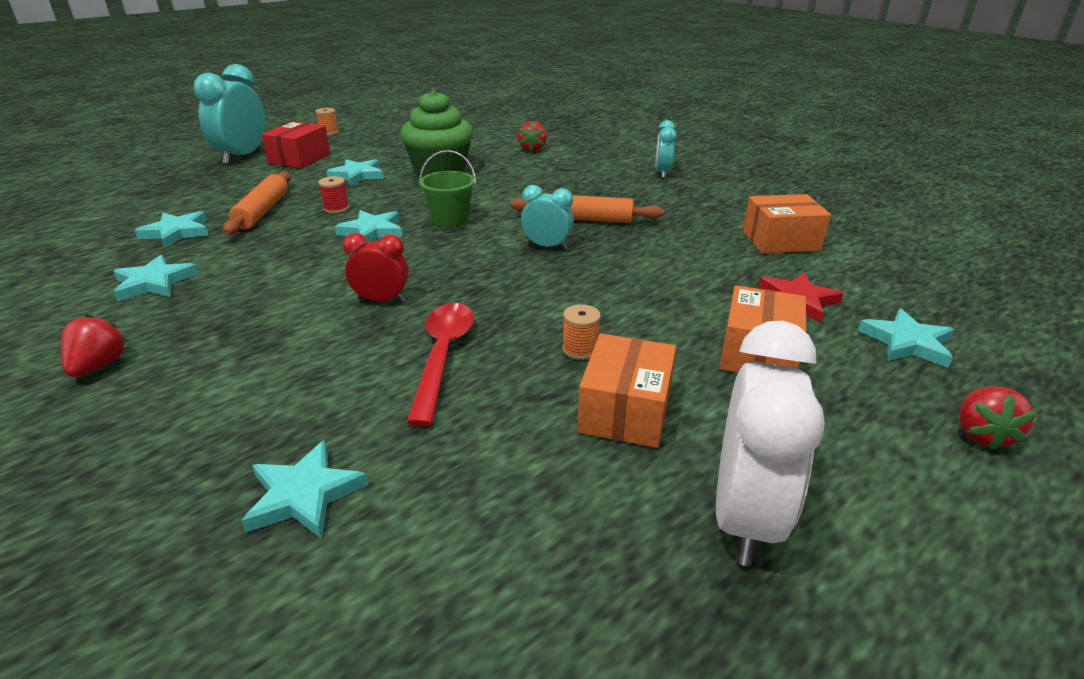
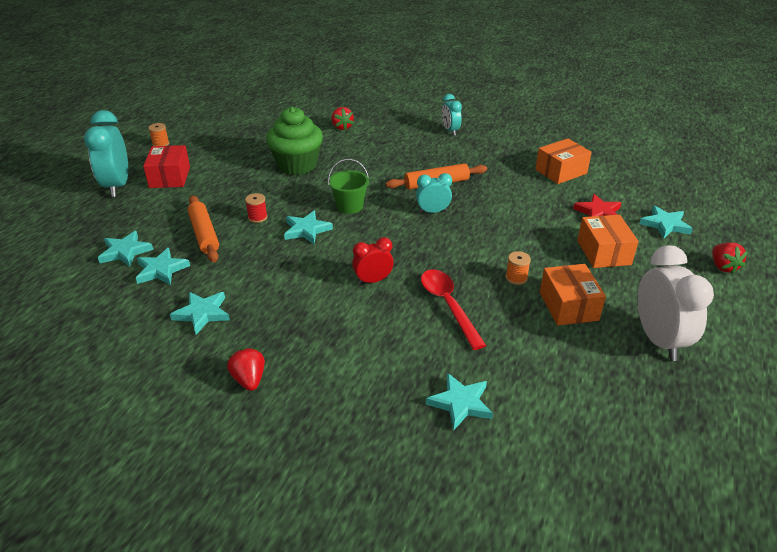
camera: 25 degrees left, 5 degrees up
(357, 175) = (237, 183): turquoise star -> turquoise star (125, 252)

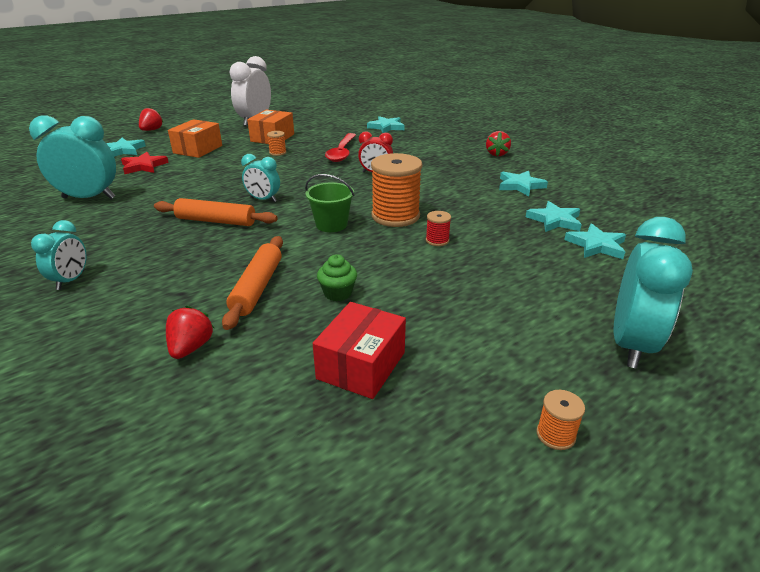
camera: 150 degrees left, 5 degrees down
(170, 177) = (540, 334): red box -> red box (361, 365)
(204, 234) = (504, 239): orange rolling pin -> orange rolling pin (257, 287)
(297, 165) = (338, 293): green cupcake -> green cupcake, size x0.45
(306, 230) = (395, 216): turquoise star -> orange spool
(561, 171) = (89, 198): orange box -> turquoise clock

